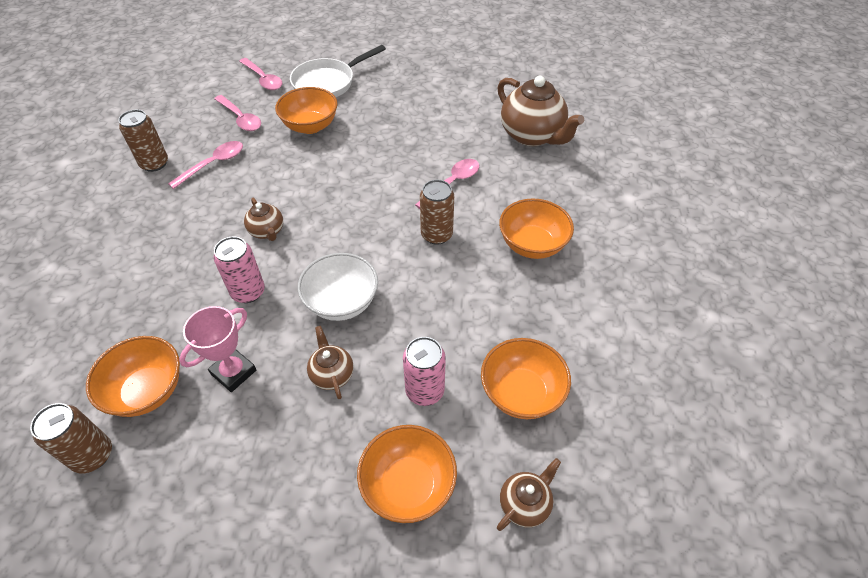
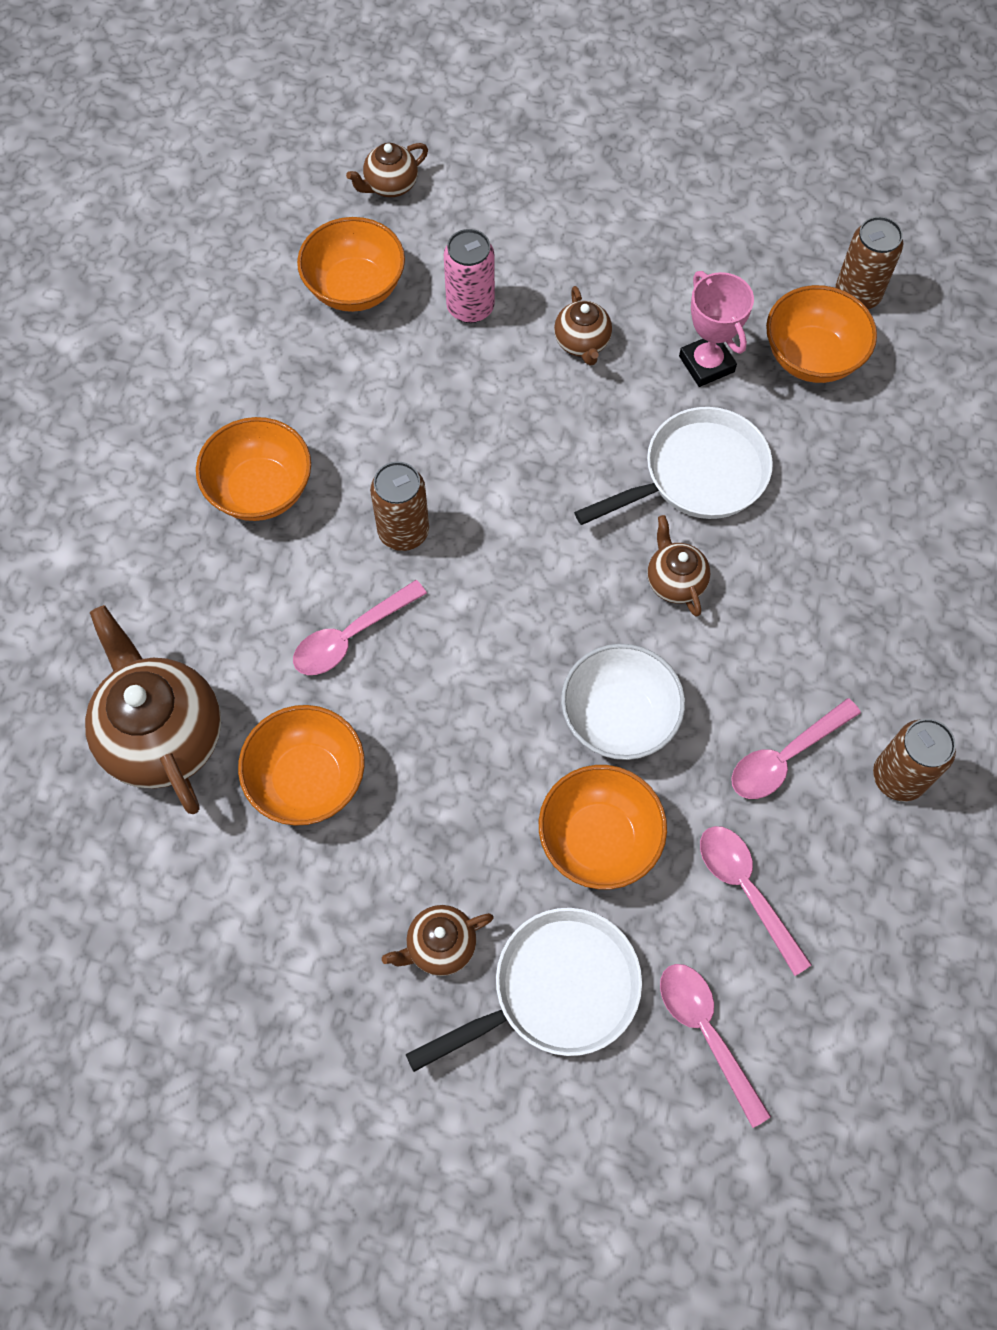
camera: 170 degrees left, 15 degrees up
(233, 372) = (706, 364): pink trophy -> pink trophy turned 75 degrees counterclockwise
(248, 292) = (697, 475): pink can -> white pan
(342, 302) = (562, 438): white bowl -> white bowl (619, 718)
(379, 89) = (440, 945): none -> brown teapot
(408, 485) = (507, 218): orange bowl -> orange bowl (308, 779)

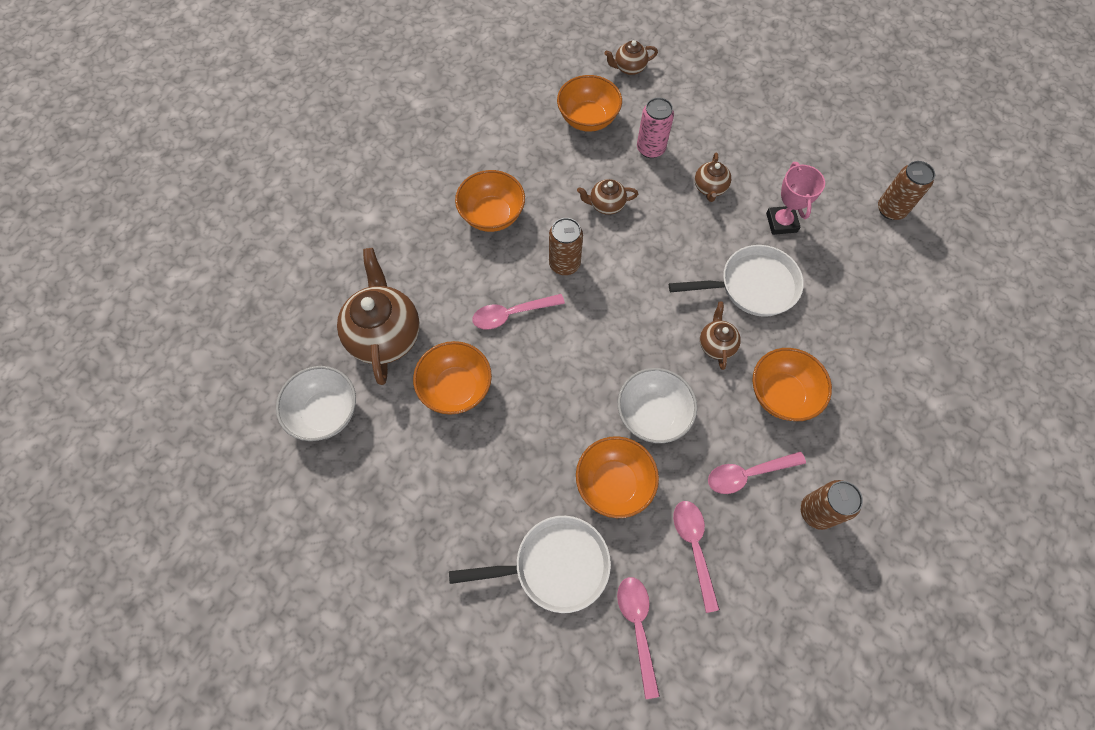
camera: 20 degrees right, 0 degrees up
(116, 888) = (325, 413): none -> white bowl
(440, 945) = (495, 513): brown teapot -> brown teapot (606, 205)
(811, 357) = (849, 238): orange bowl -> orange bowl (781, 394)

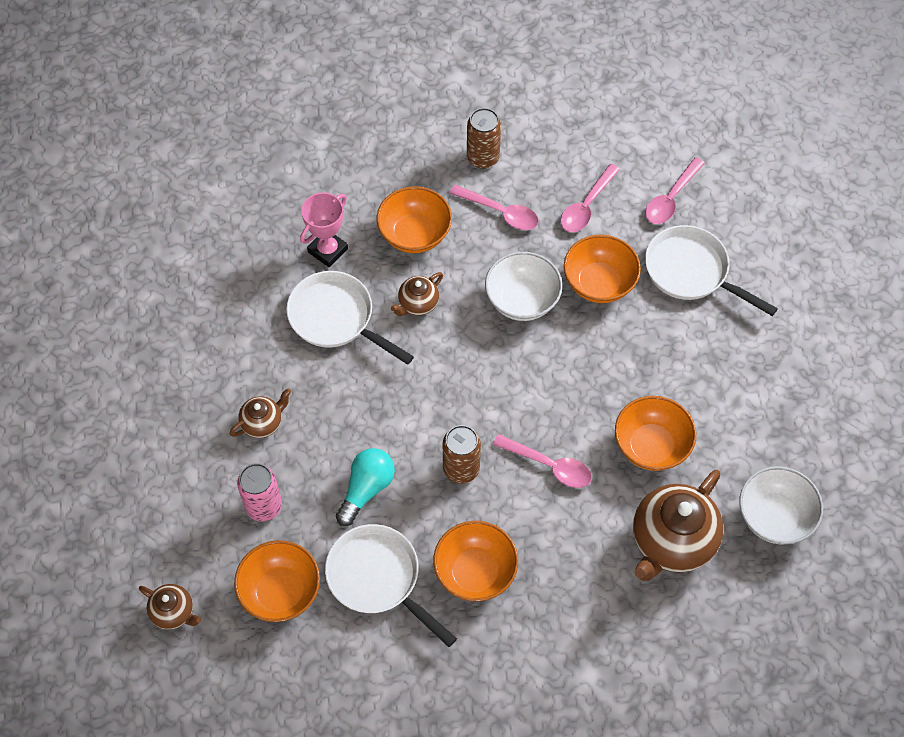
camera: 135 degrees left, 5 degrees down
(543, 167) = (378, 578): none -> white pan
(606, 205) = (366, 489): brown teapot -> turquoise light bulb
(781, 222) = (247, 343): pink trophy -> pink trophy (328, 250)
(891, 209) = (151, 275): brown can -> none

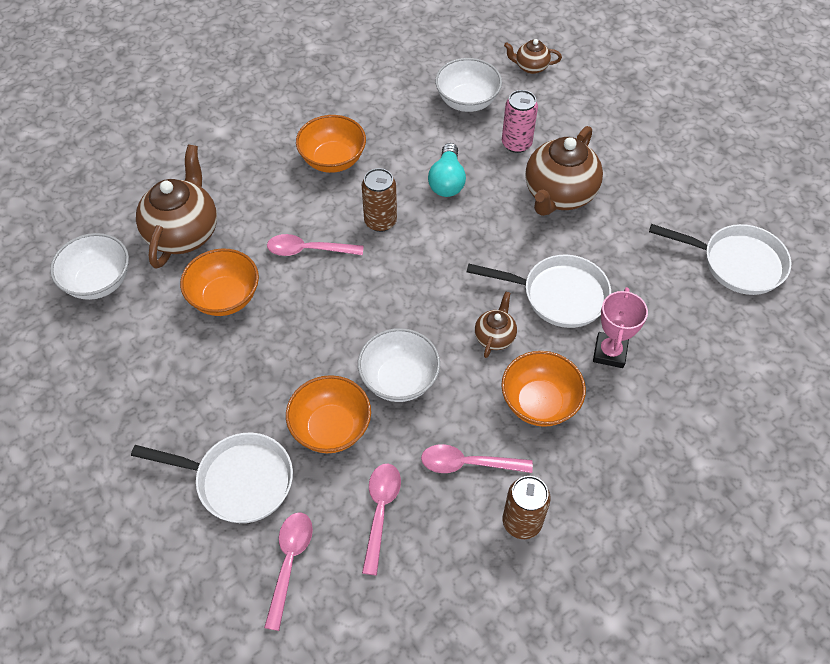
camera: 155 degrees right, 5 degrees down
(263, 423) = (559, 195): brown teapot -> brown teapot, size x1.99
(280, 592) = (467, 101): orange bowl -> white bowl
(378, 578) = (402, 132): white pan -> white pan (736, 263)

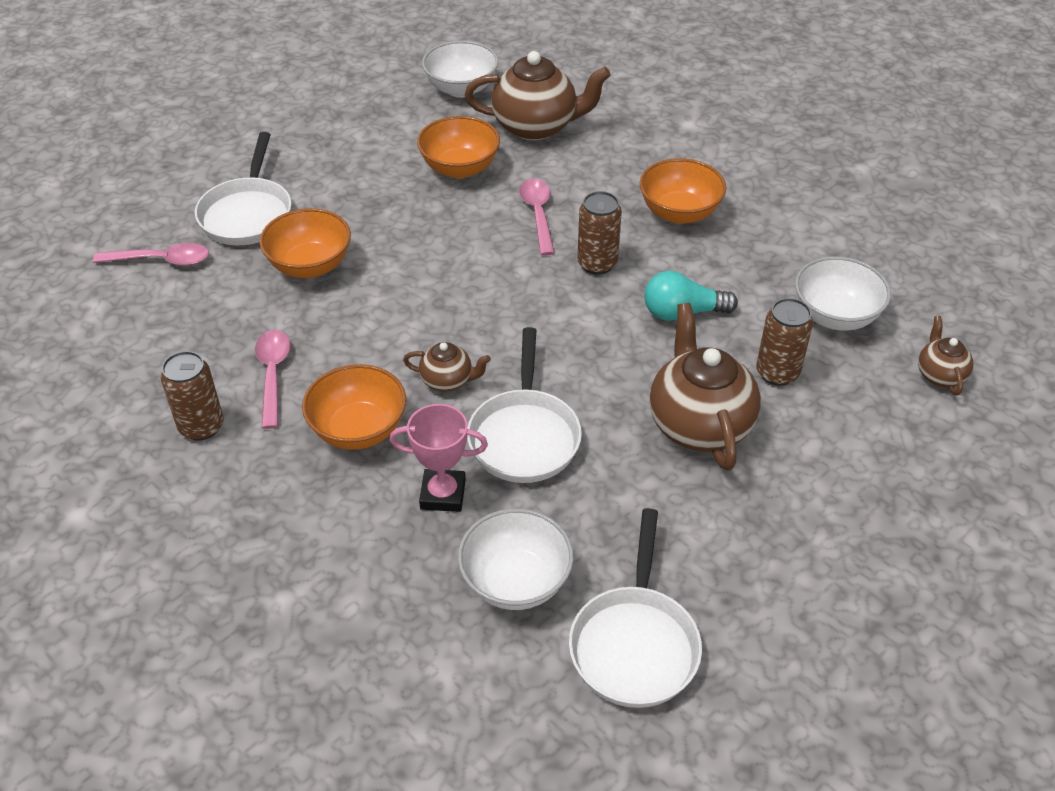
camera: 80 degrees right, 10 degrees down
(380, 511) = (214, 314): pink spoon -> none
(399, 379) = (376, 307): white bowl -> white bowl (516, 581)
(516, 143) = (777, 372): pink can -> brown can
(559, 195) = (699, 424): brown teapot -> brown teapot turned 60 degrees clockwise

